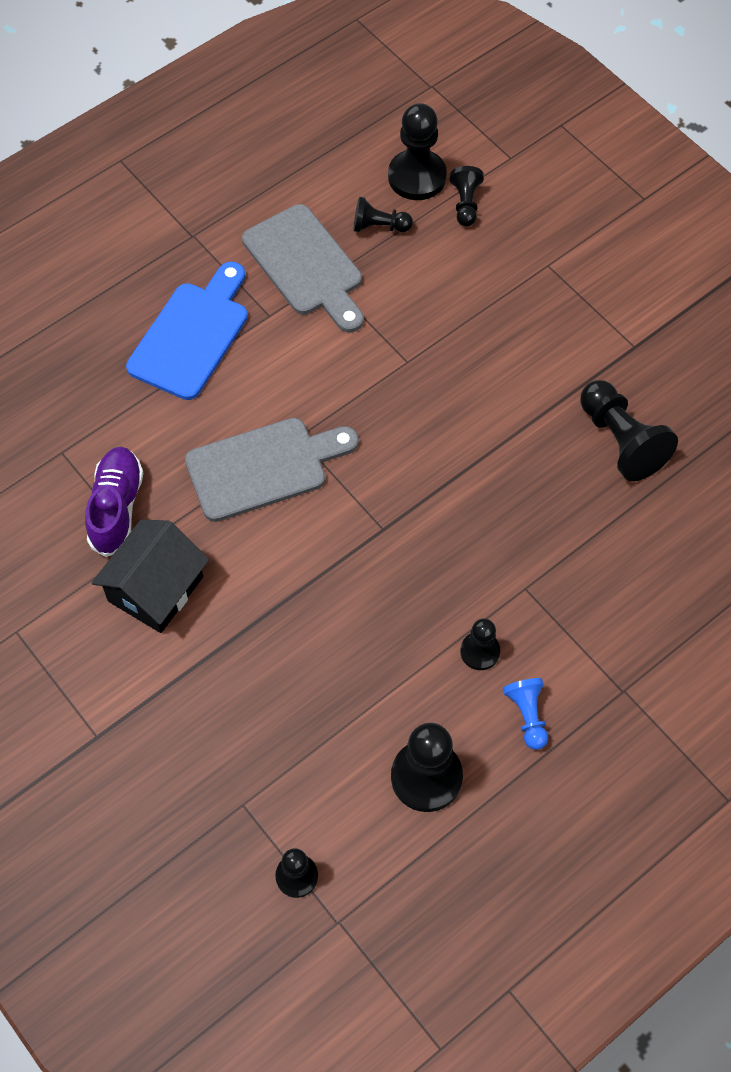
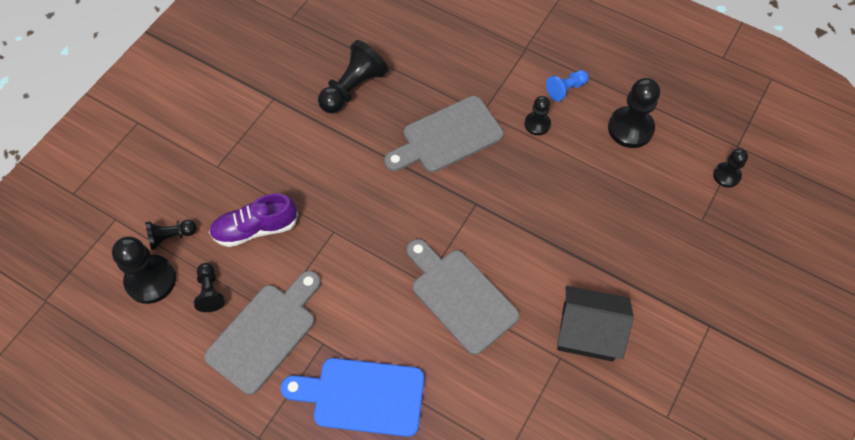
camera: 110 degrees left, 0 degrees up
(116, 508) = (538, 388): purple shoe -> purple shoe (255, 229)
(499, 530) = (447, 137): none -> grey cutting board

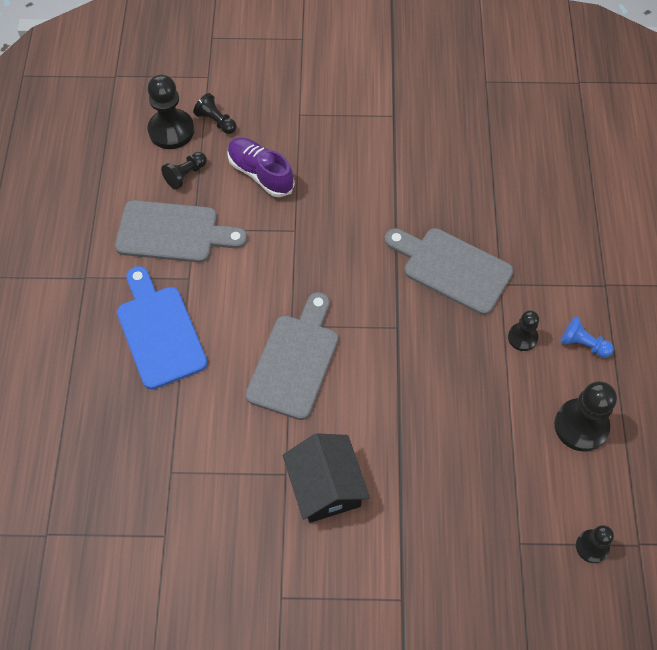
camera: 60 degrees right, 0 degrees up
(353, 88) = (448, 168): black pawn -> none

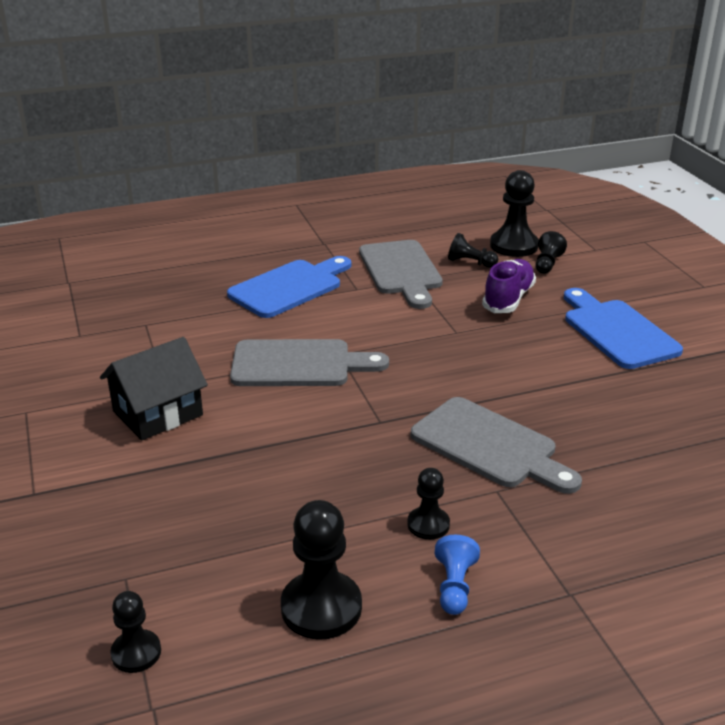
camera: 70 degrees right, 30 degrees down
(341, 125) = (617, 331): none -> blue cutting board
(452, 268) = (489, 446): grey cutting board -> grey cutting board turned 120 degrees clockwise

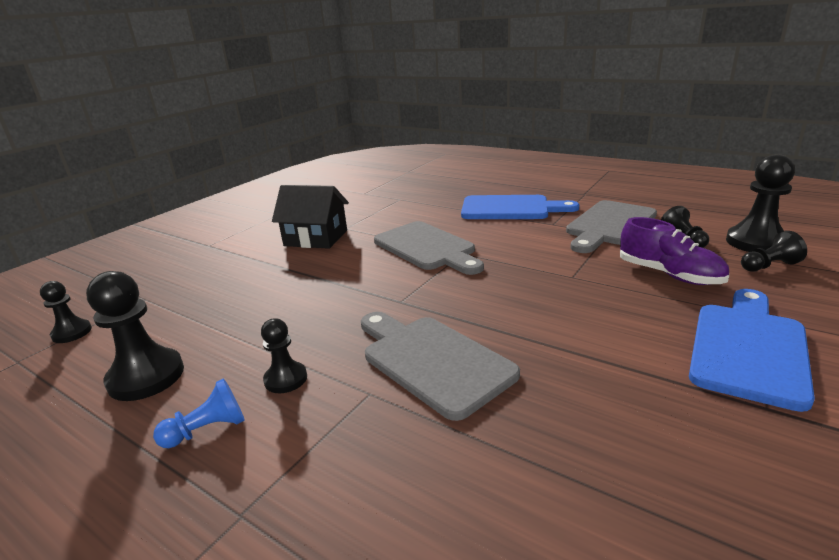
camera: 55 degrees right, 5 degrees down
(489, 446) = (432, 360): grey cutting board -> grey cutting board turned 135 degrees clockwise
(508, 299) = (669, 274): purple shoe -> purple shoe turned 60 degrees clockwise

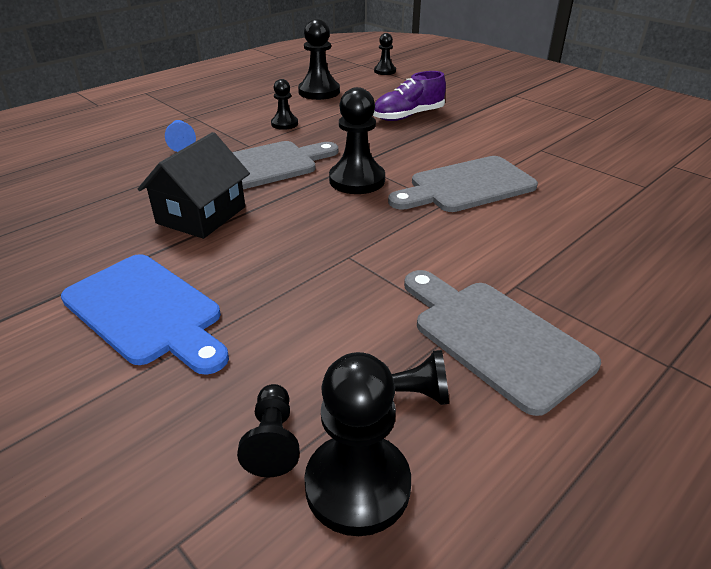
camera: 100 degrees right, 10 degrees up
(207, 430) = (256, 108): blue pawn -> blue pawn (181, 144)
(316, 238) = (516, 135): black house -> black house (201, 215)
(440, 295) = (357, 180): none -> black pawn
(510, 208) = (591, 264): blue cutting board -> none
(669, 274) = (309, 327): purple shoe -> purple shoe (408, 116)

